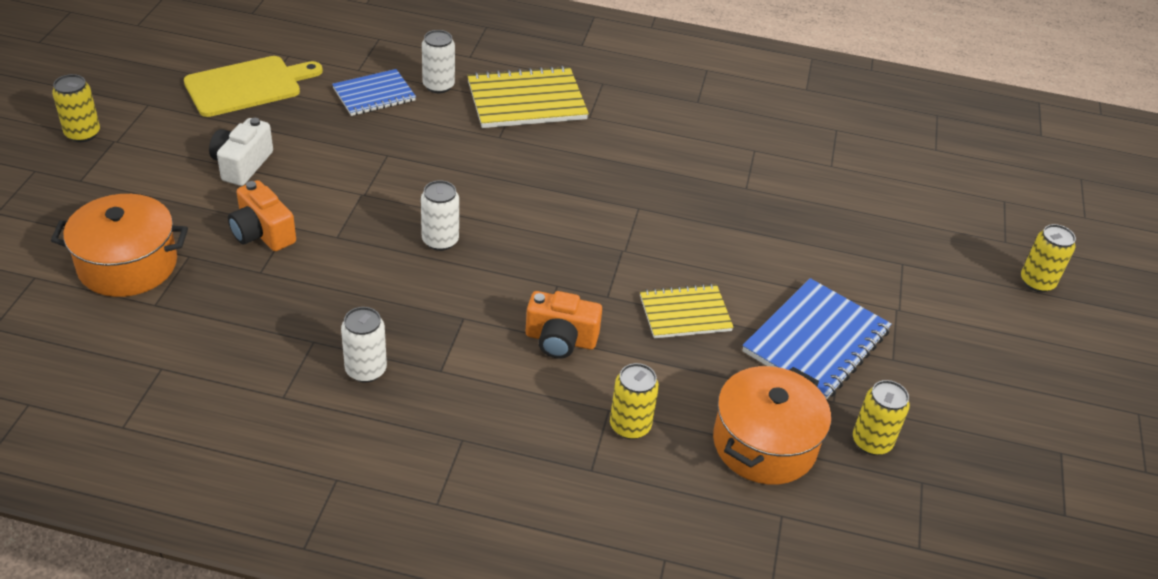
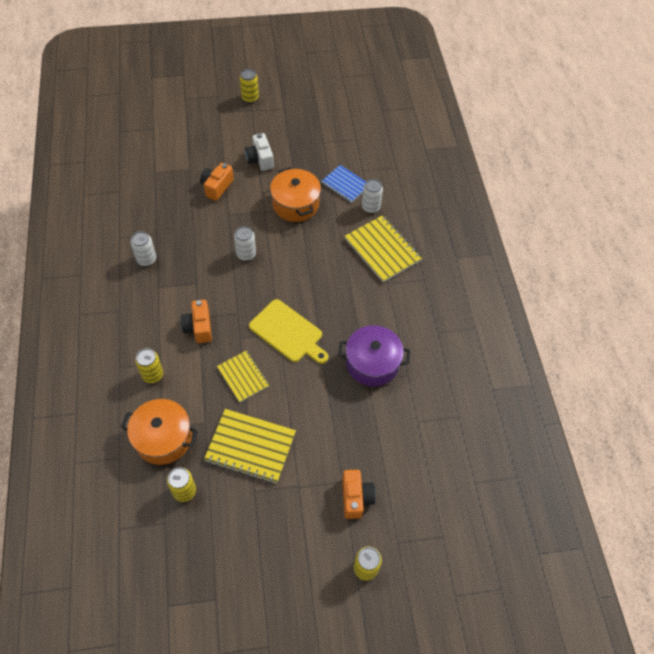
camera: 70 degrees right, 15 degrees up
(128, 265) = (174, 153): orange pot -> orange pot (295, 204)
(242, 165) = (260, 159): white camera -> white camera turned 105 degrees counterclockwise
(248, 86) = (320, 135): yellow cutting board -> yellow cutting board (288, 333)
(721, 174) = (372, 363): none -> purple pot
(816, 341) = (250, 447): blue notebook -> yellow notebook
(931, 258) = (356, 498): none -> orange camera

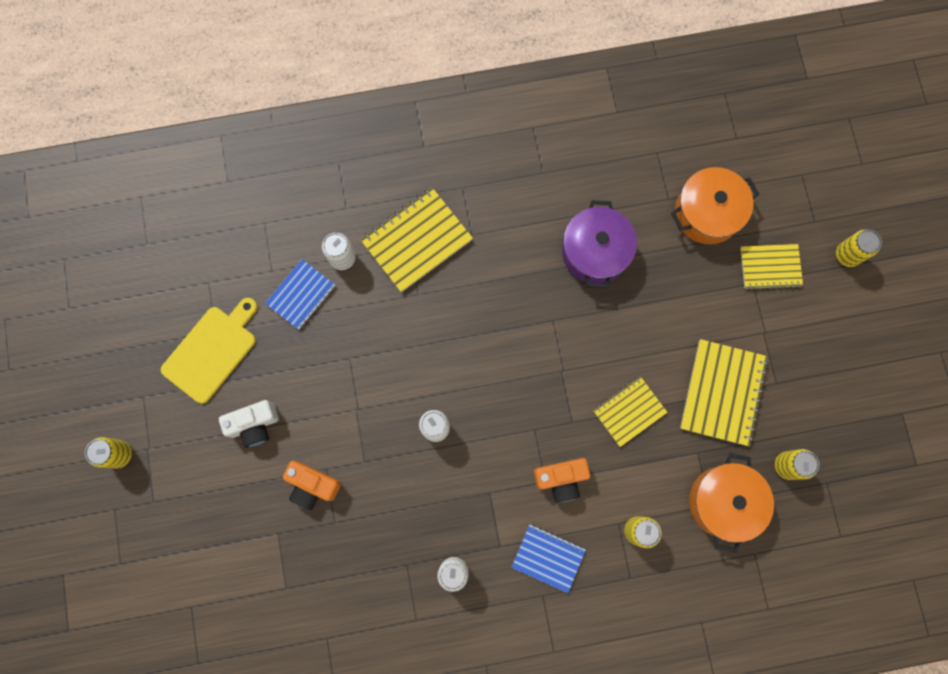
camera: 90 degrees left, 20 degrees up
(144, 315) = (548, 558): none -> blue notebook
(288, 333) = (559, 359): yellow cutting board -> yellow cutting board (212, 351)
(295, 204) = (341, 365): orange pot -> orange pot (707, 213)
(356, 498) = (770, 267): orange camera -> yellow notebook

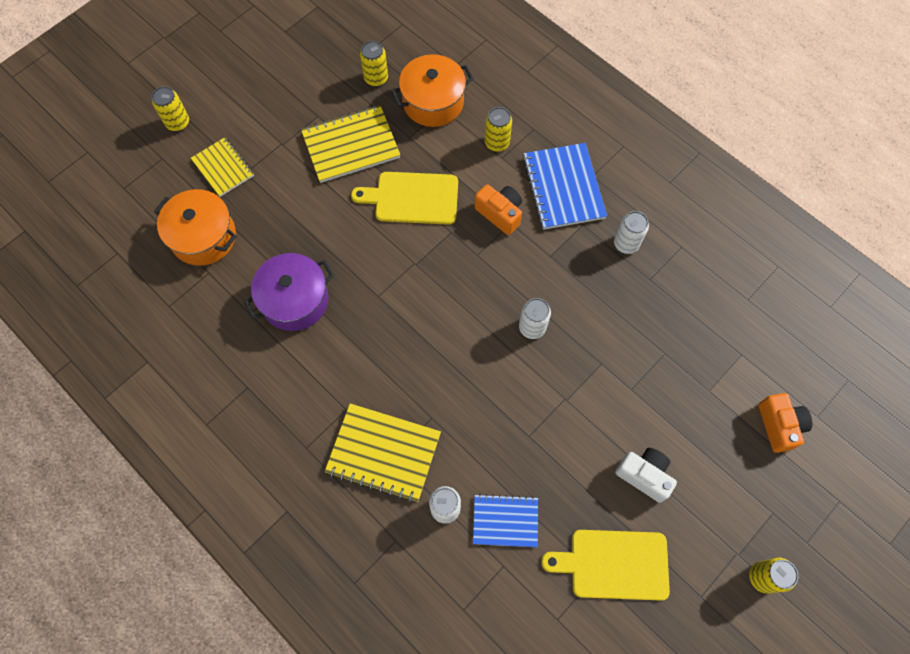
camera: 125 degrees left, 10 degrees down
(312, 485) = (651, 390): orange camera -> orange camera (779, 425)
(548, 558) = (563, 187): blue notebook -> blue notebook, size x1.57
(629, 411) = (412, 198): yellow notebook -> yellow cutting board

